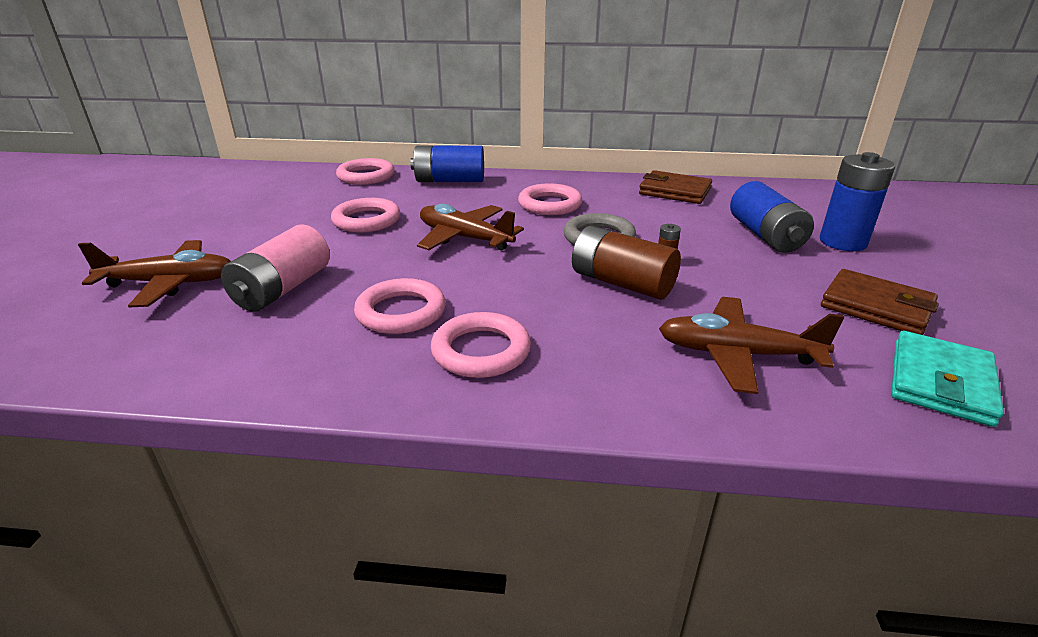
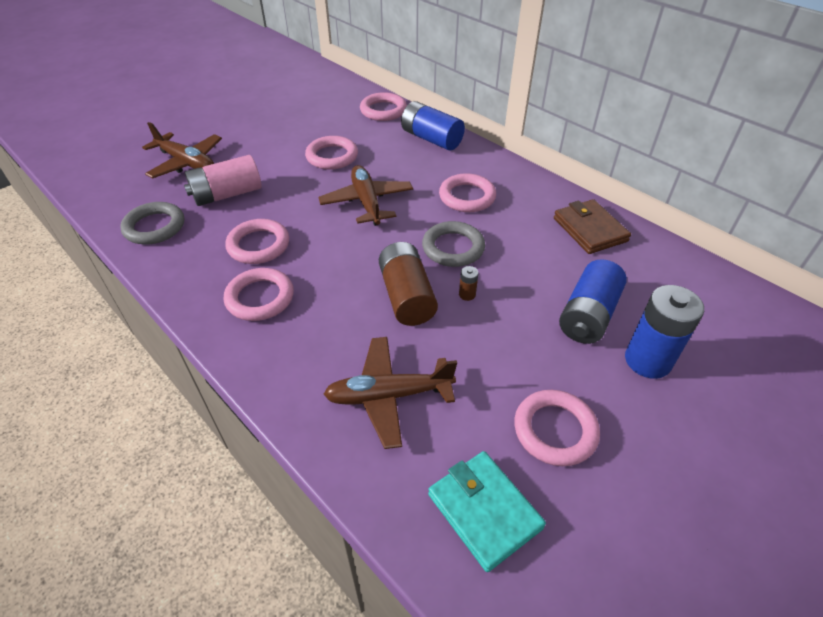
camera: 40 degrees right, 15 degrees up
(219, 355) = (154, 227): none -> grey ring
(737, 354) = (388, 395): brown plane -> brown plane turned 60 degrees counterclockwise
(876, 307) = (555, 430): brown wallet -> pink ring
(940, 382) = (484, 511): turquoise wallet -> turquoise wallet turned 75 degrees clockwise

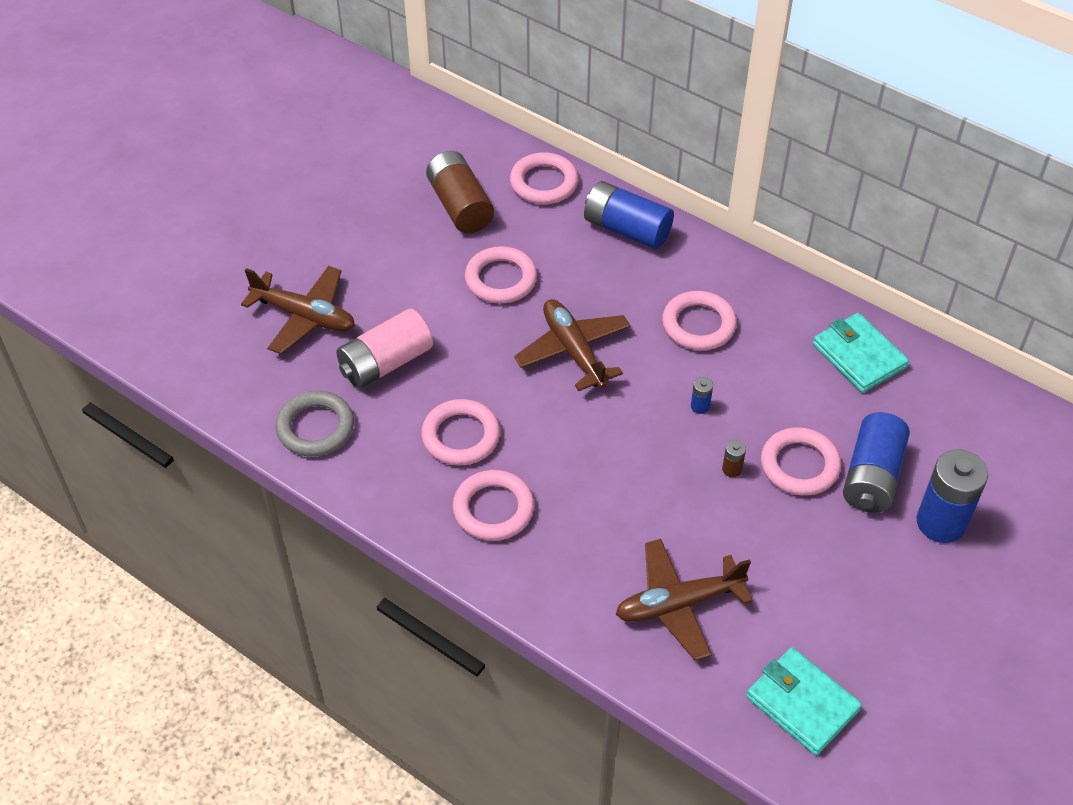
camera: 10 degrees left, 5 degrees up
(406, 296) = (663, 482): brown battery -> brown battery (460, 206)
(453, 248) = (700, 406): grey ring -> blue battery
(555, 430) = (855, 614): pink ring -> pink ring (799, 465)
(589, 230) = (858, 356): brown wallet -> turquoise wallet

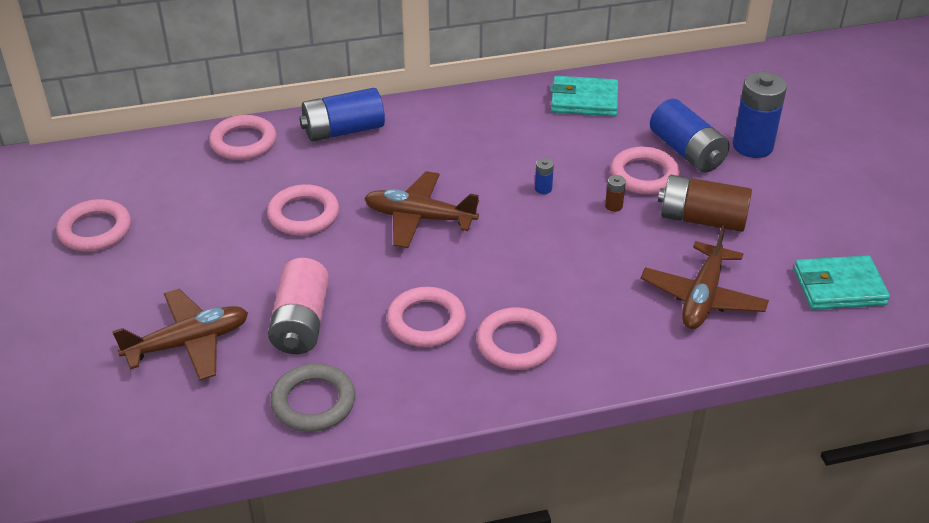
camera: 50 degrees left, 10 degrees down
(460, 206) = (202, 194): brown battery -> brown battery (702, 219)
(698, 325) = (472, 148): pink ring -> pink ring (95, 230)

